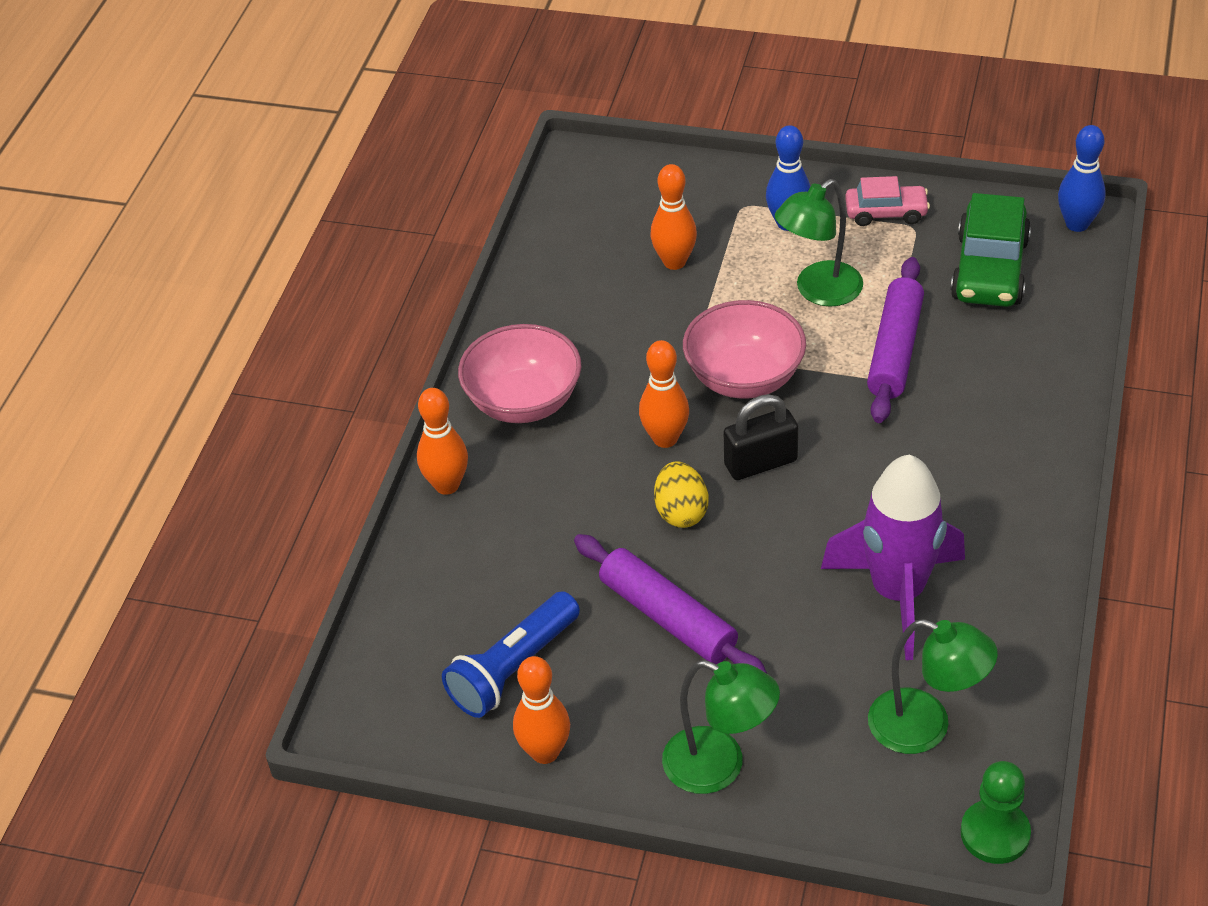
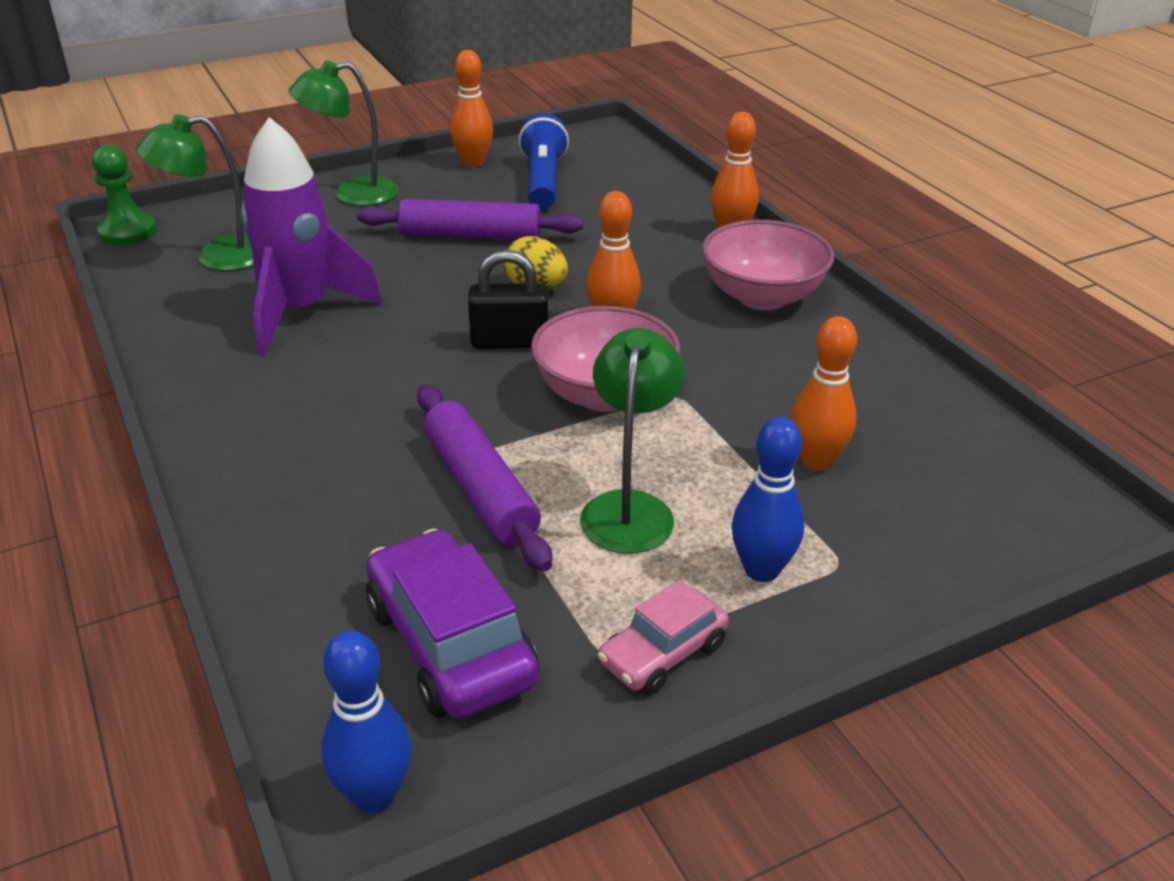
camera: 135 degrees right, 10 degrees down
(760, 463) = (509, 342): black padlock -> black padlock turned 60 degrees clockwise
(989, 269) = (451, 644): green car -> purple car

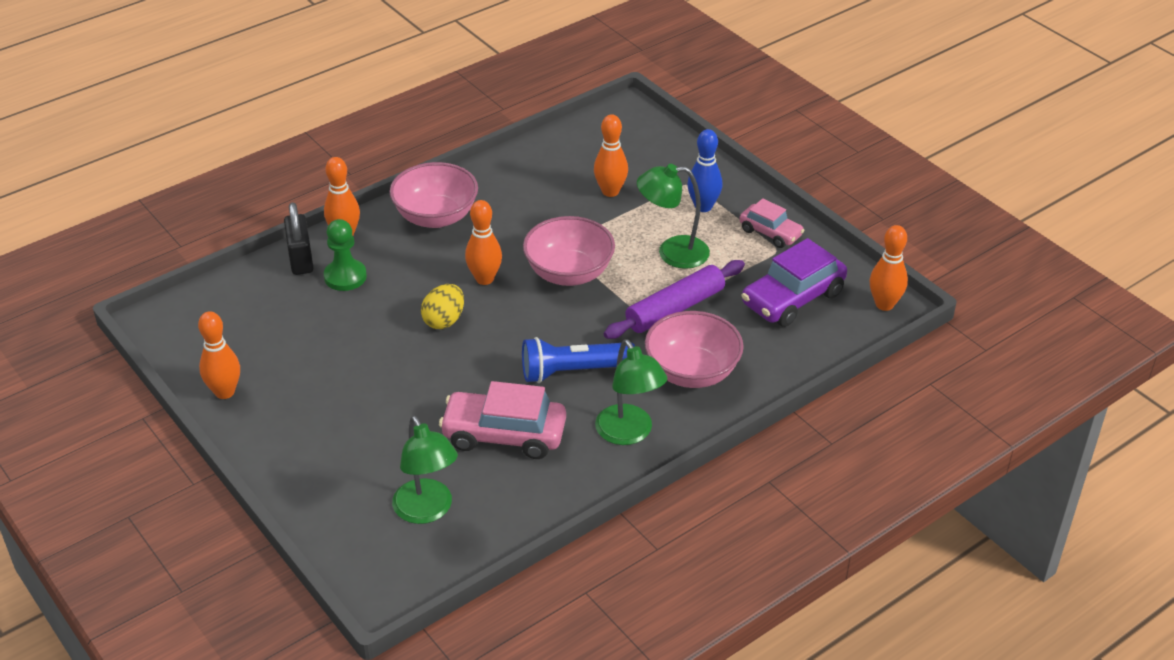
camera: 100 degrees left, 5 degrees up
(128, 232) = (392, 589): green pawn -> green pawn (345, 277)
(301, 312) = (504, 435): purple rocket -> pink car
(322, 483) = (692, 372): none -> pink bowl
(352, 194) = (297, 457): green lamp -> green lamp (629, 433)
(374, 795) = (884, 304): blue bowling pin -> orange bowling pin
(471, 236) = (368, 368): purple rolling pin -> none
(509, 342) = (519, 322): black padlock -> black padlock (301, 259)
(543, 181) = (261, 342): blue flashlight -> blue flashlight (573, 371)

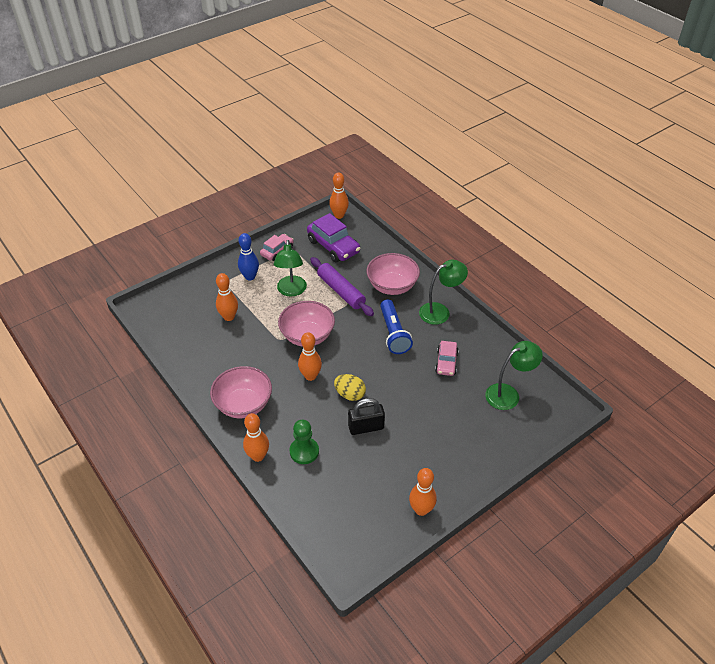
camera: 90 degrees left, 5 degrees up
(301, 259) = (283, 480): black padlock -> black padlock (366, 427)
(504, 435) = (446, 362): pink car -> pink car, size x0.60

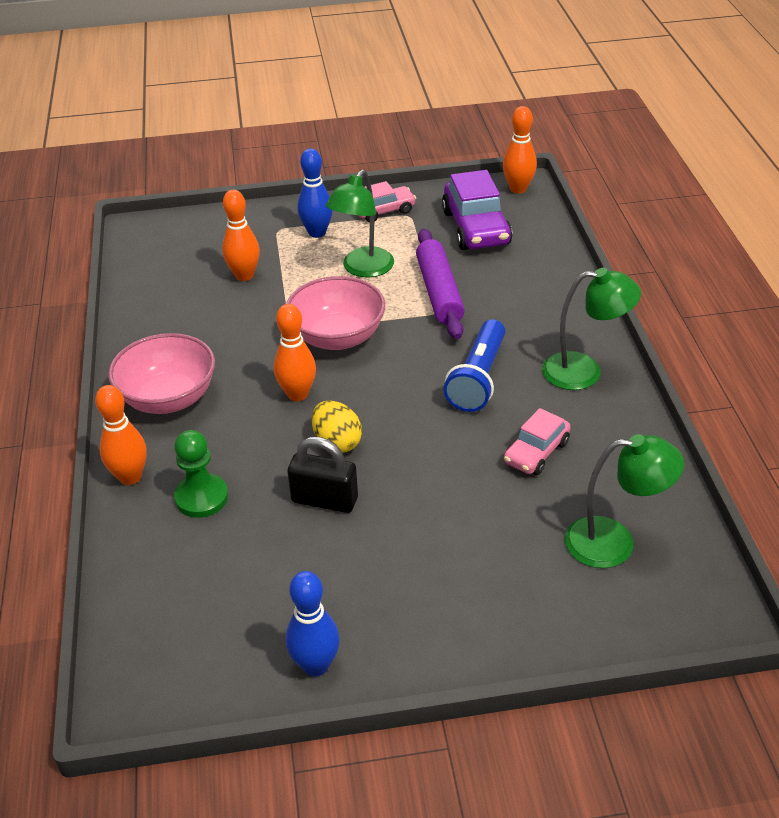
camera: 30 degrees right, 5 degrees down
(392, 286) = (529, 310): pink bowl -> none
(421, 510) = (315, 665): orange bowling pin -> blue bowling pin

